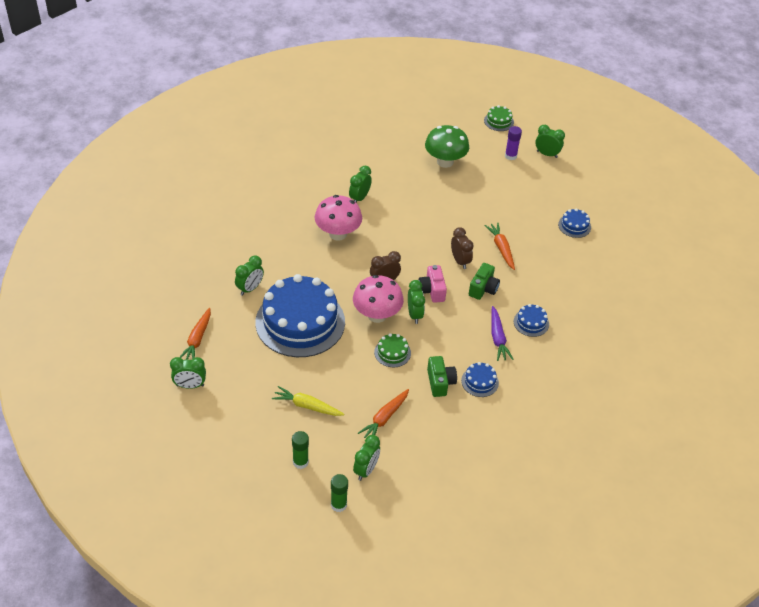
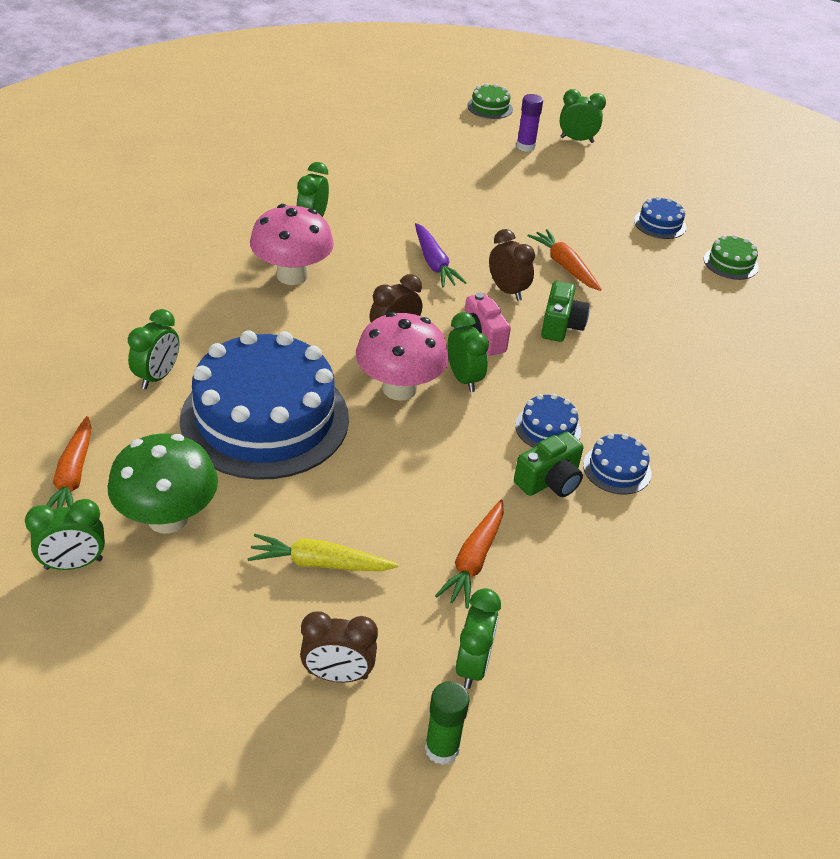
camera: 15 degrees left, 5 degrees down
(300, 462) = (337, 675): green glue stick -> brown clock
(392, 352) = (447, 444): green cake -> green cake (730, 263)
(440, 382) = (549, 481): green camera -> green camera turned 75 degrees clockwise
(445, 162) = (430, 162): green mushroom -> green mushroom (167, 518)
(498, 338) = (616, 395): purple carrot -> purple carrot (434, 263)
(531, 323) = (659, 365): blue cake -> blue cake (548, 428)

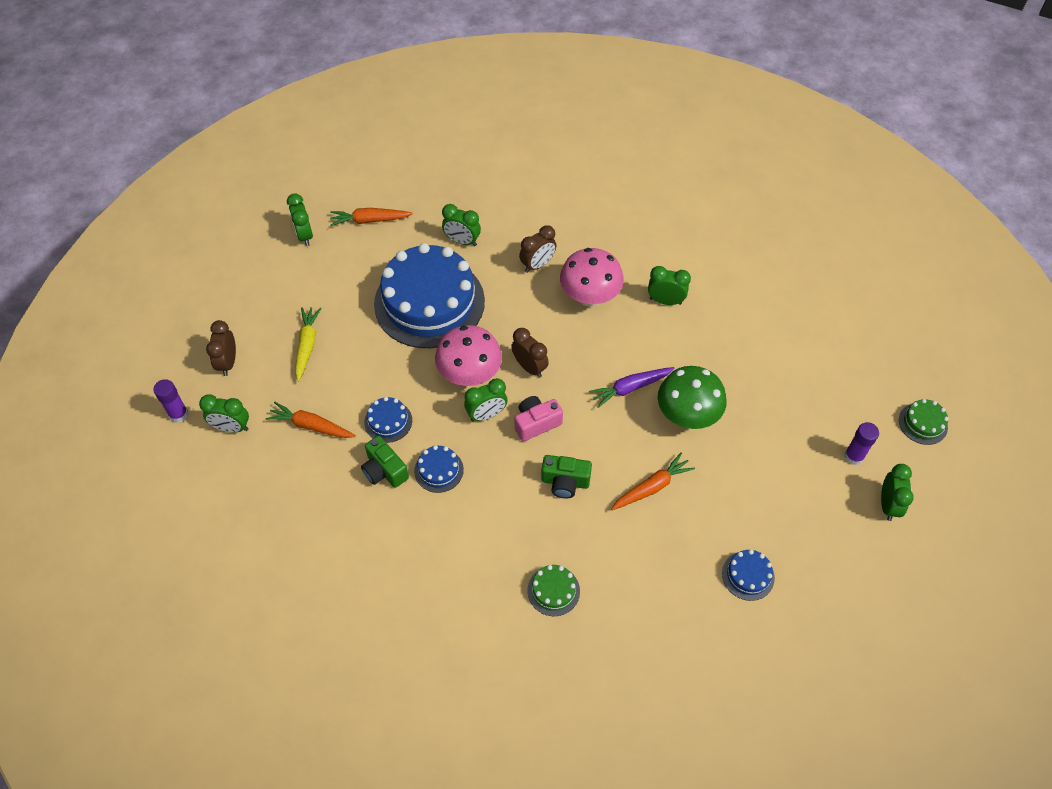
camera: 90 degrees right, 15 degrees up
(167, 518) = (339, 269): green mushroom -> green mushroom (687, 415)
(442, 748) = (179, 414): green glue stick -> purple glue stick
(507, 291) = (604, 442): brown clock -> brown clock (537, 264)
(617, 469) = (400, 515): blue cake -> blue cake (388, 421)
(730, 263) = (696, 637): green cake -> green cake (553, 591)

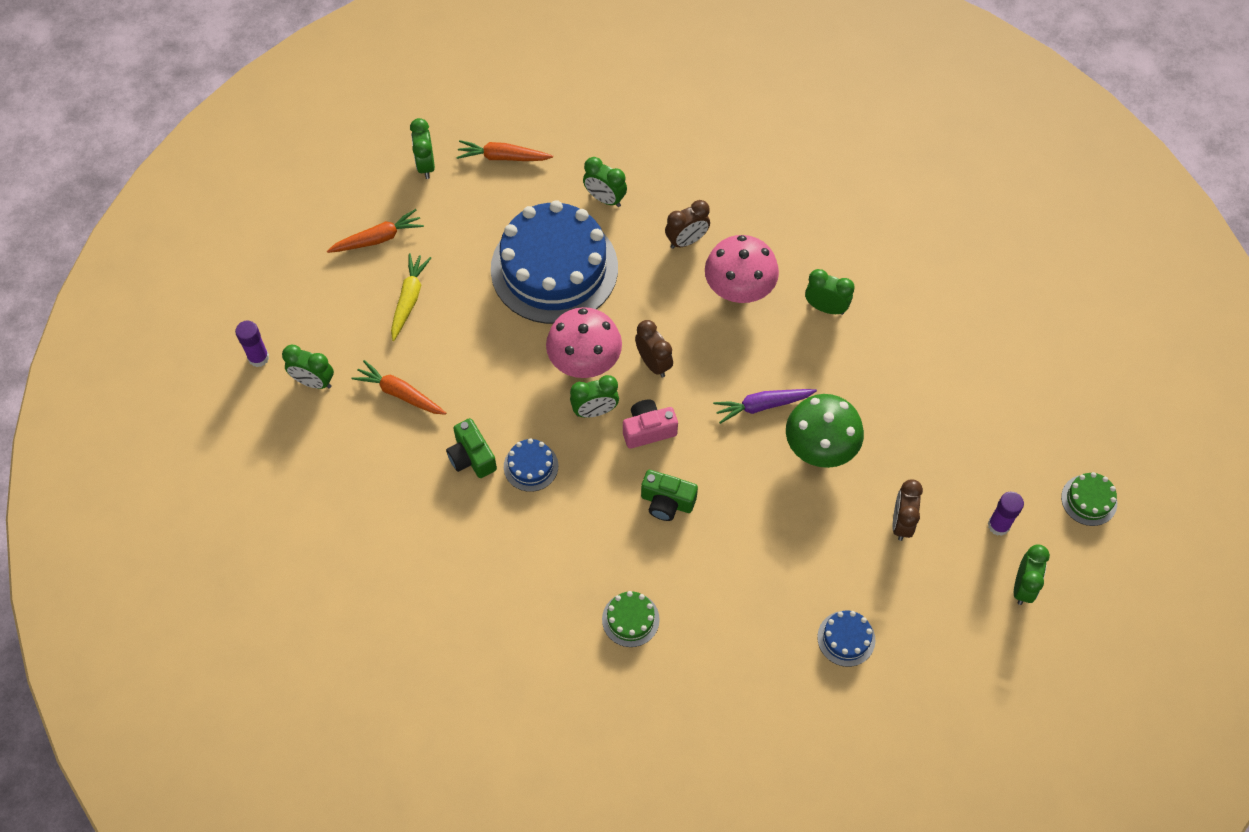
camera: 10 degrees right, 5 degrees up
(228, 362) = (319, 306): brown clock -> brown clock (901, 522)
(388, 421) = (485, 402): blue cake -> none
(652, 487) = (762, 523): orange carrot -> orange carrot (378, 238)

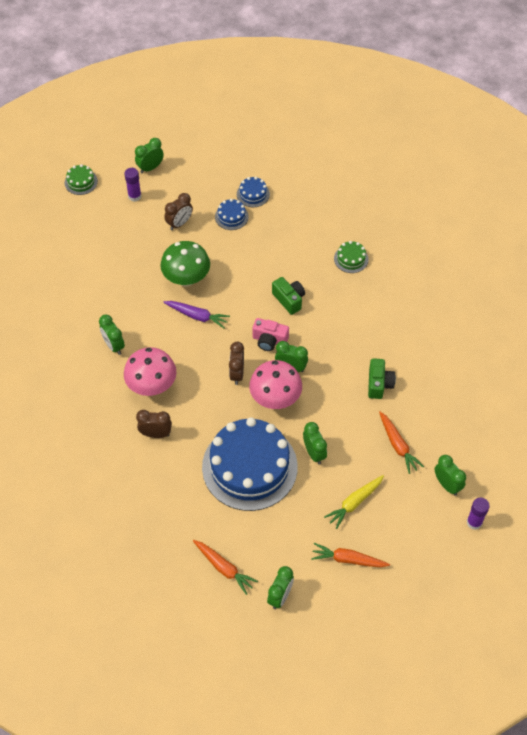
camera: 145 degrees left, 5 degrees down
(531, 466) = (349, 360): blue cake -> blue cake (231, 216)
(605, 198) = (182, 494): green clock -> green clock (314, 453)

